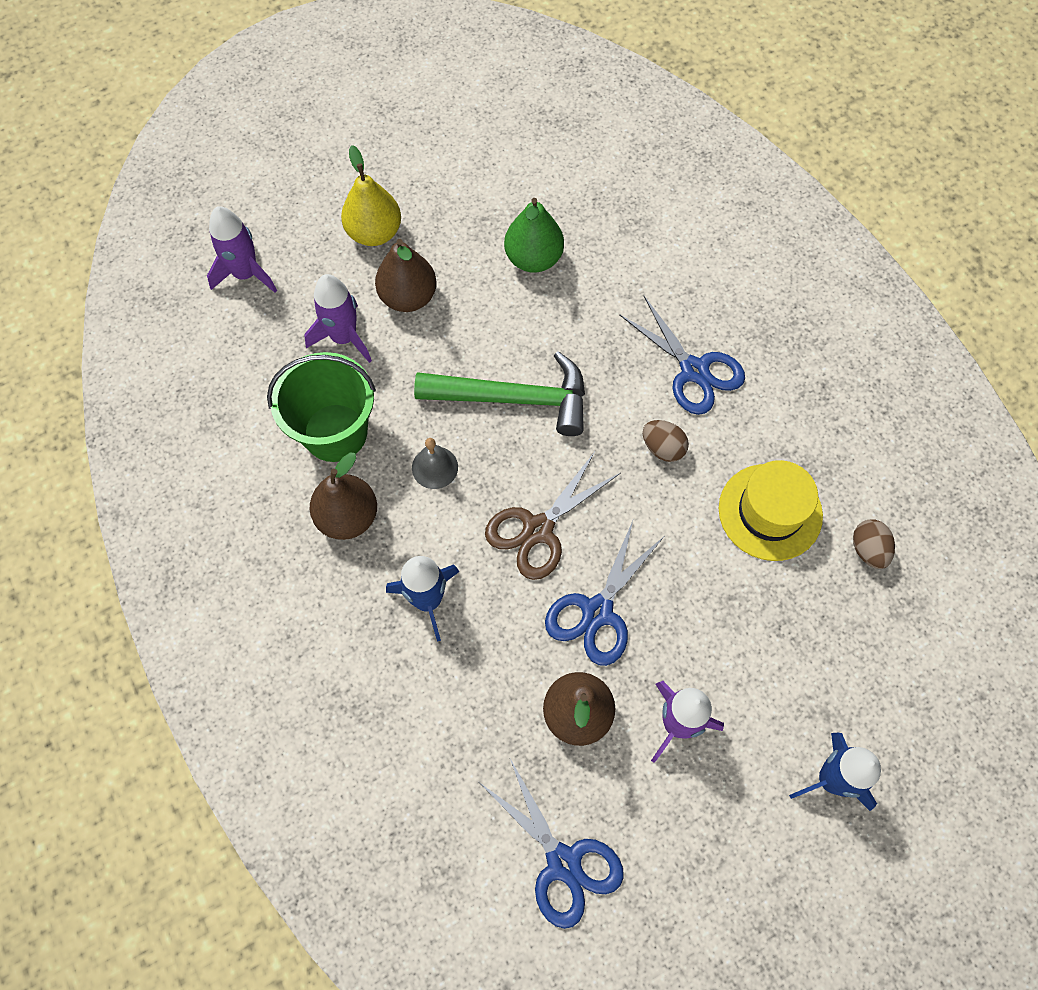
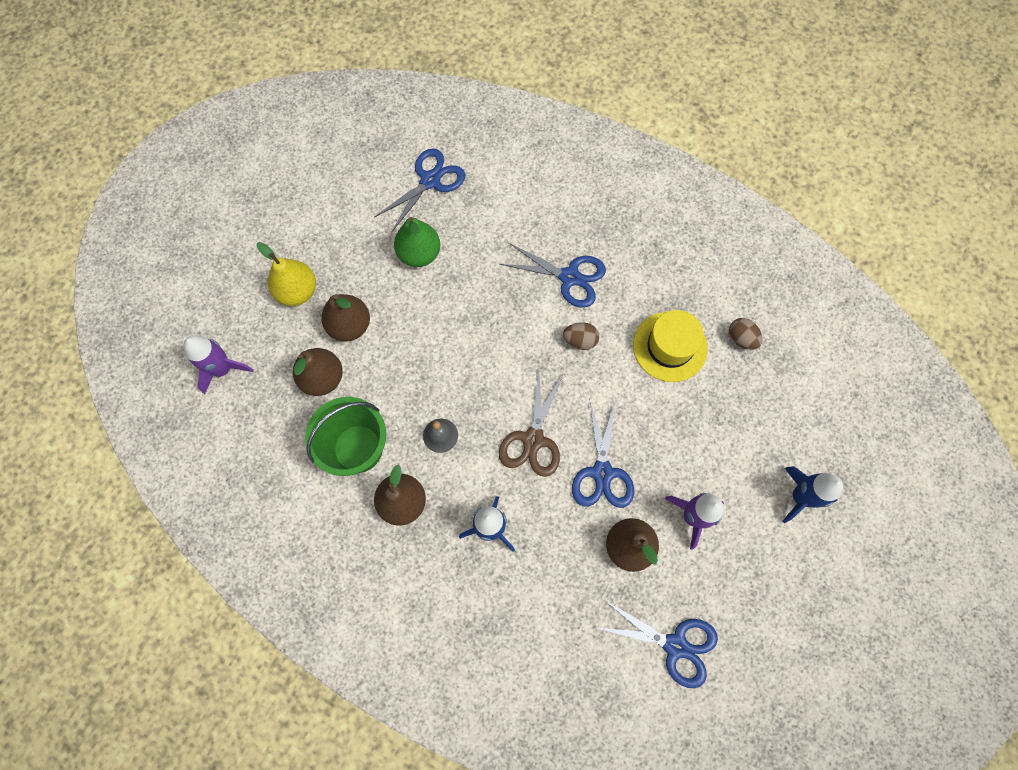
camera: 30 degrees left, 5 degrees up
(344, 337) = (322, 378): purple rocket -> brown pear
(514, 398) = (464, 359): green hammer -> none
(595, 186) = (430, 181): none -> blue scissors

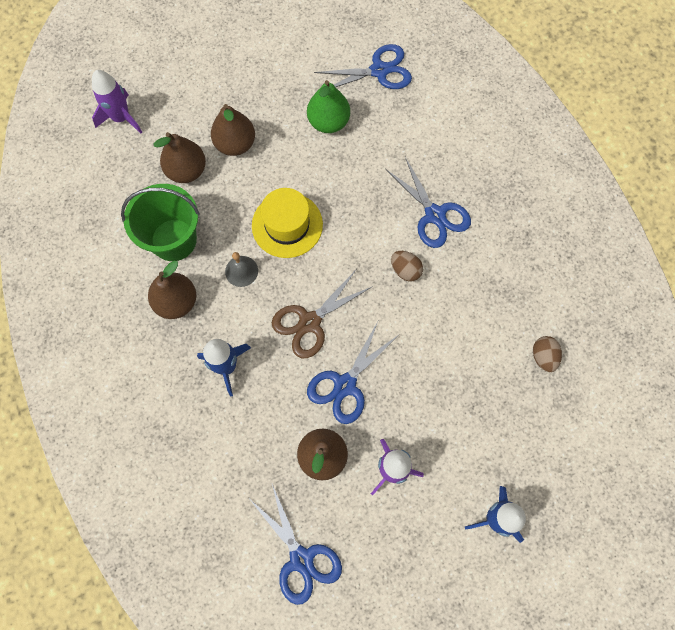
camera: 35 degrees right, 0 degrees up
(297, 291) = (216, 94): yellow pear -> none
(670, 346) = (476, 323): yellow hat -> yellow hat (287, 225)

